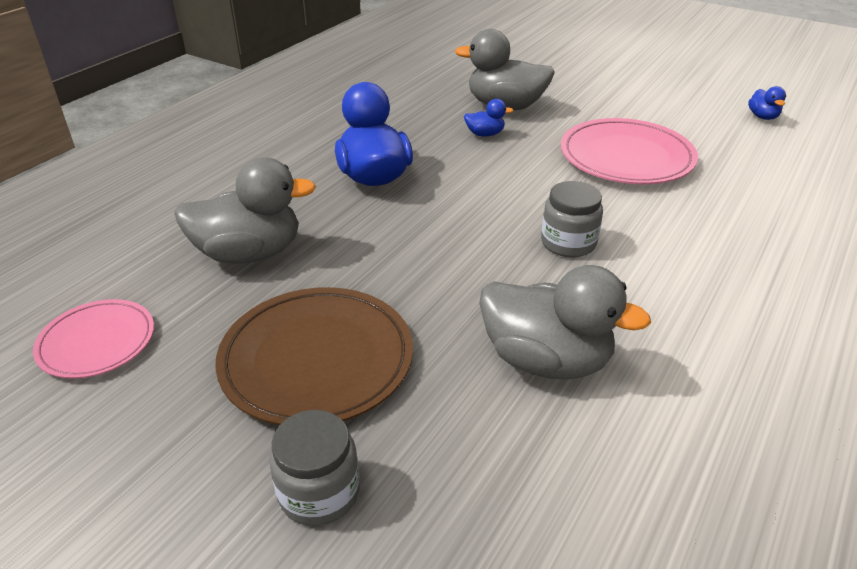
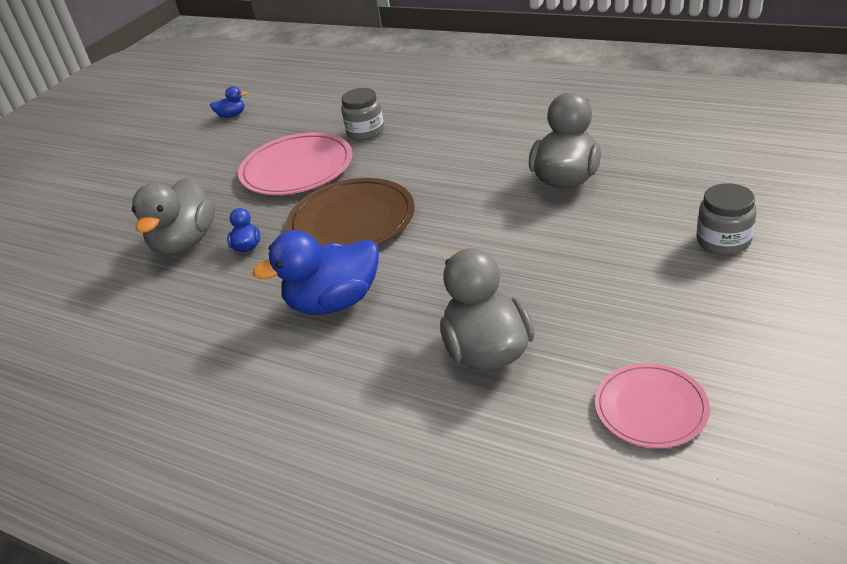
camera: 90 degrees left, 0 degrees up
(317, 359) = (610, 271): brown plate -> brown plate (352, 221)
(568, 243) = (431, 183): grey jar -> grey jar (365, 132)

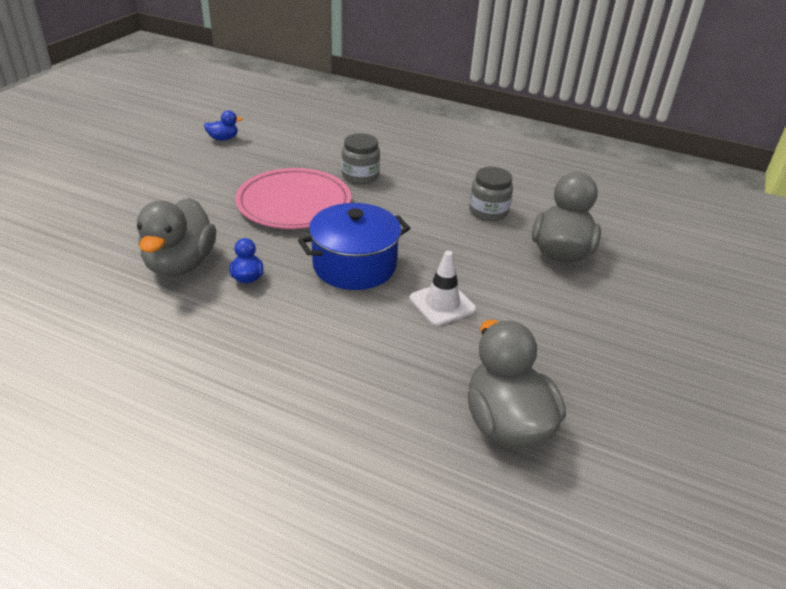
camera: 10 degrees left, 0 degrees up
(334, 302) = (343, 350): blue duck -> none
(352, 221) = (354, 265): brown plate -> blue pot
(435, 246) = (442, 304): none -> white traffic cone
(650, 408) = (678, 505): pink plate -> none
(723, 241) = (717, 335): grey jar -> grey jar (488, 211)

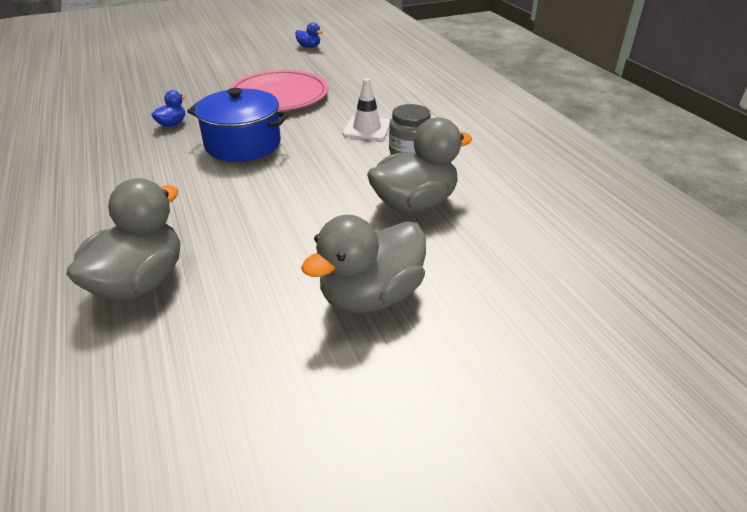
camera: 45 degrees right, 0 degrees up
(180, 264) = (154, 103): grey duck -> grey duck (371, 296)
(360, 176) = (356, 95): grey jar -> none
(442, 304) = (250, 192): white traffic cone -> white traffic cone (367, 129)

